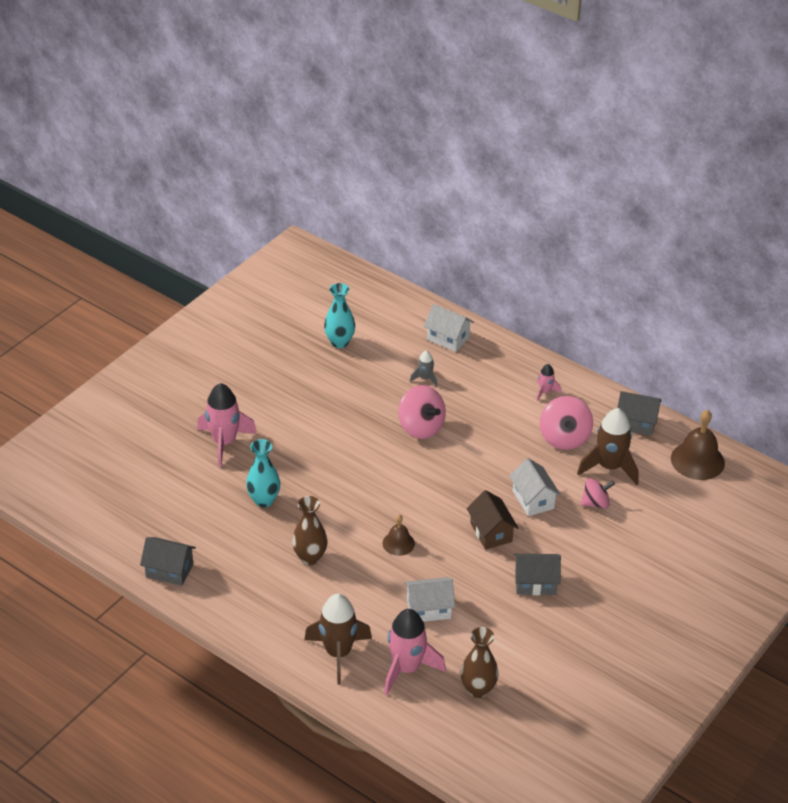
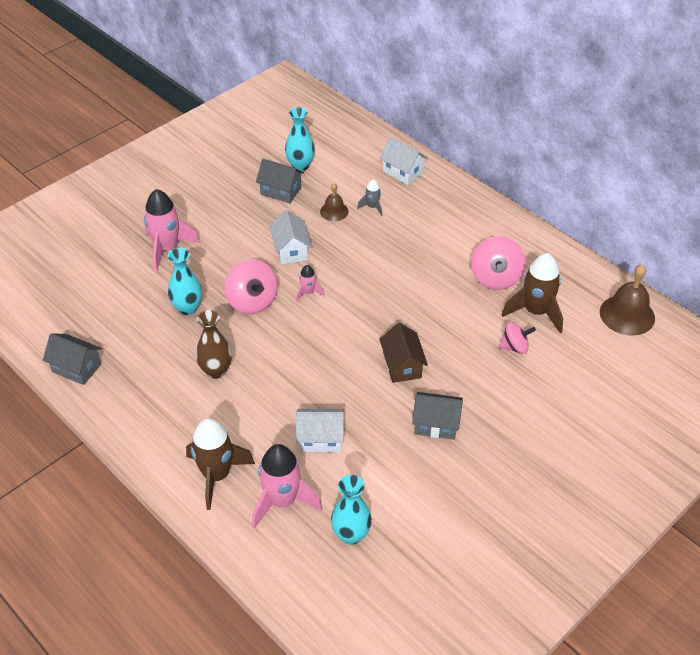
camera: 10 degrees right, 5 degrees up
(398, 543) = (307, 366): brown bell -> brown bell (334, 211)
(421, 427) = (357, 253): pink spinning top -> pink spinning top (252, 301)
(478, 689) = (351, 534): brown vase -> turquoise vase
(533, 500) = (452, 337): white house -> white house (291, 250)
(545, 392) = (485, 231): pink rocket -> pink rocket (308, 292)
(636, 423) = (570, 270): grey house -> grey house (281, 191)

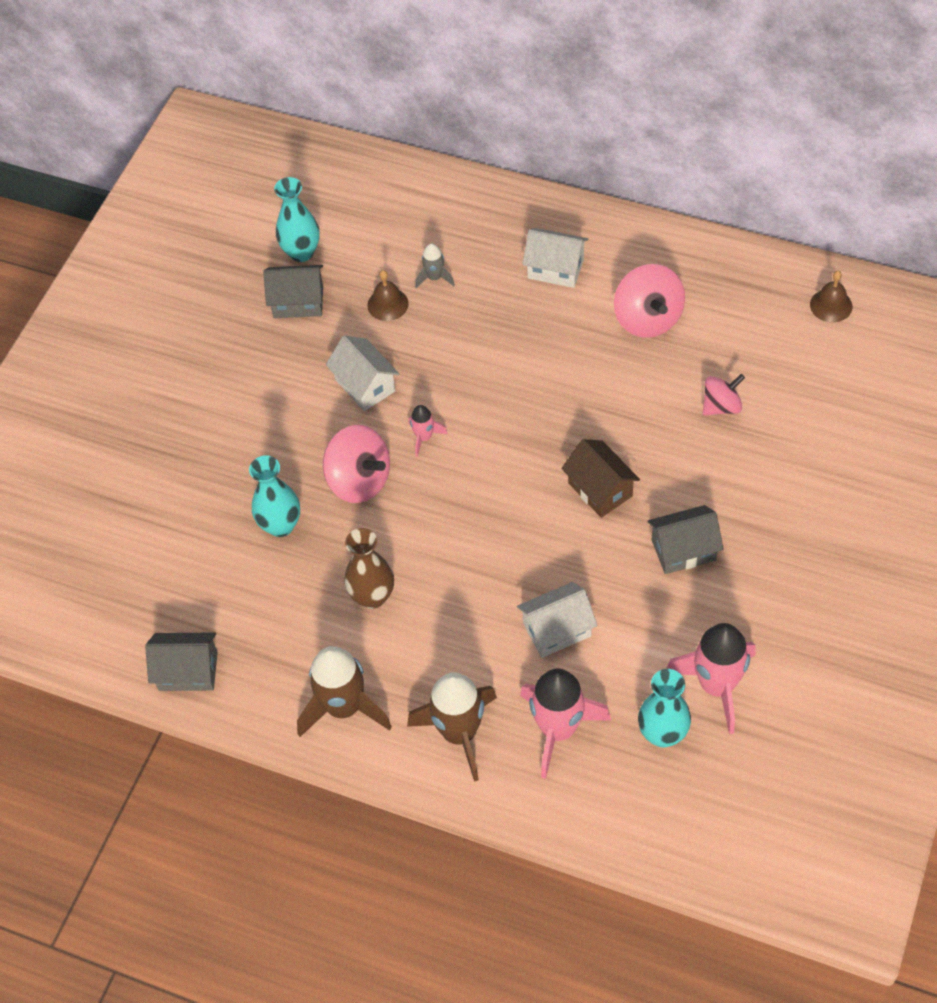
camera: 20 degrees left, 10 degrees up
(167, 248) = (197, 450): pink rocket -> pink rocket (716, 686)
(403, 172) = (444, 208): white house -> white house (555, 269)
(535, 312) = (721, 347): brown rocket -> brown rocket (344, 707)
(627, 315) = (831, 305): brown bell -> brown bell, size x0.57

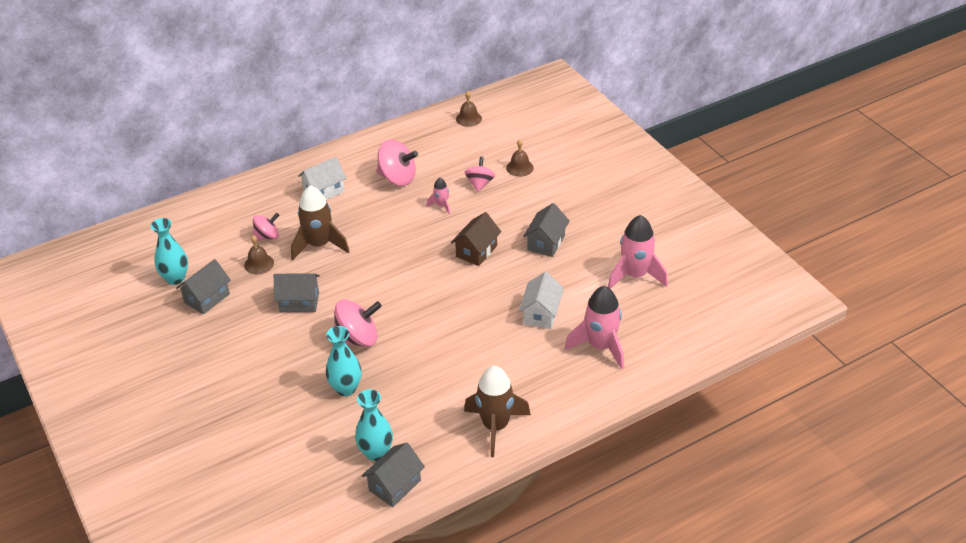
camera: 55 degrees left, 15 degrees down
(365, 385) = (299, 302): white house -> grey house
(372, 596) = (438, 375): brown vase -> none
(424, 437) = (363, 298): pink rocket -> pink rocket (441, 205)
(434, 278) = (267, 237): grey rocket -> pink spinning top
(459, 733) = (562, 387): brown rocket -> brown rocket (319, 245)
(600, 489) = (476, 251): brown house -> brown house turned 60 degrees counterclockwise
(662, 734) = (642, 310): turquoise vase -> turquoise vase (376, 452)
(793, 425) = (519, 168): none -> brown bell

